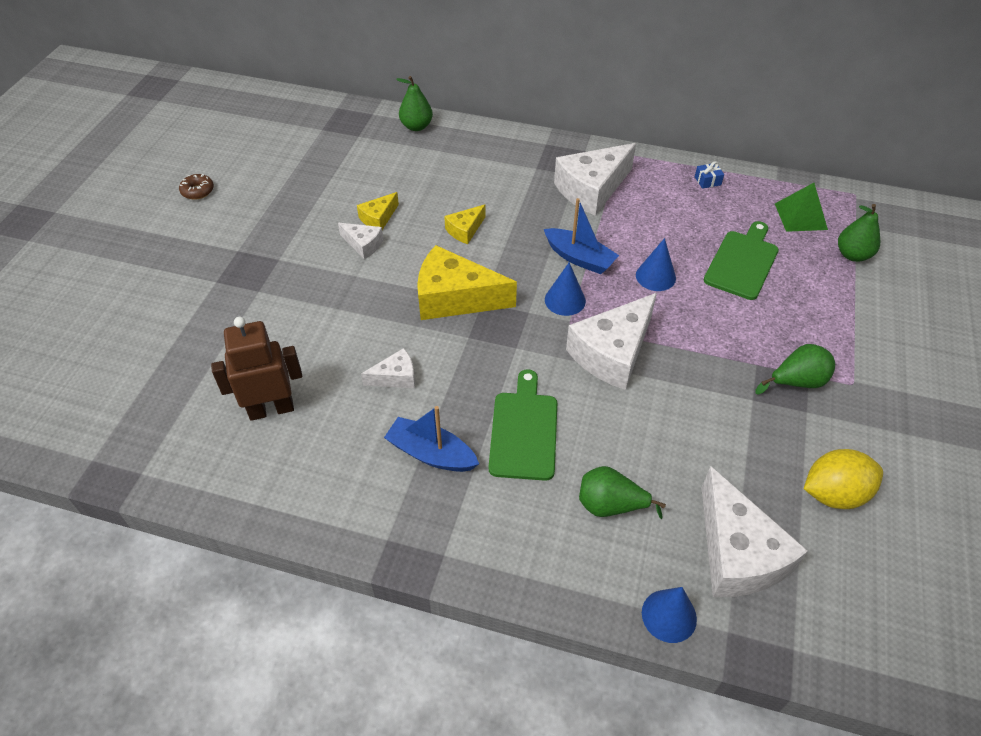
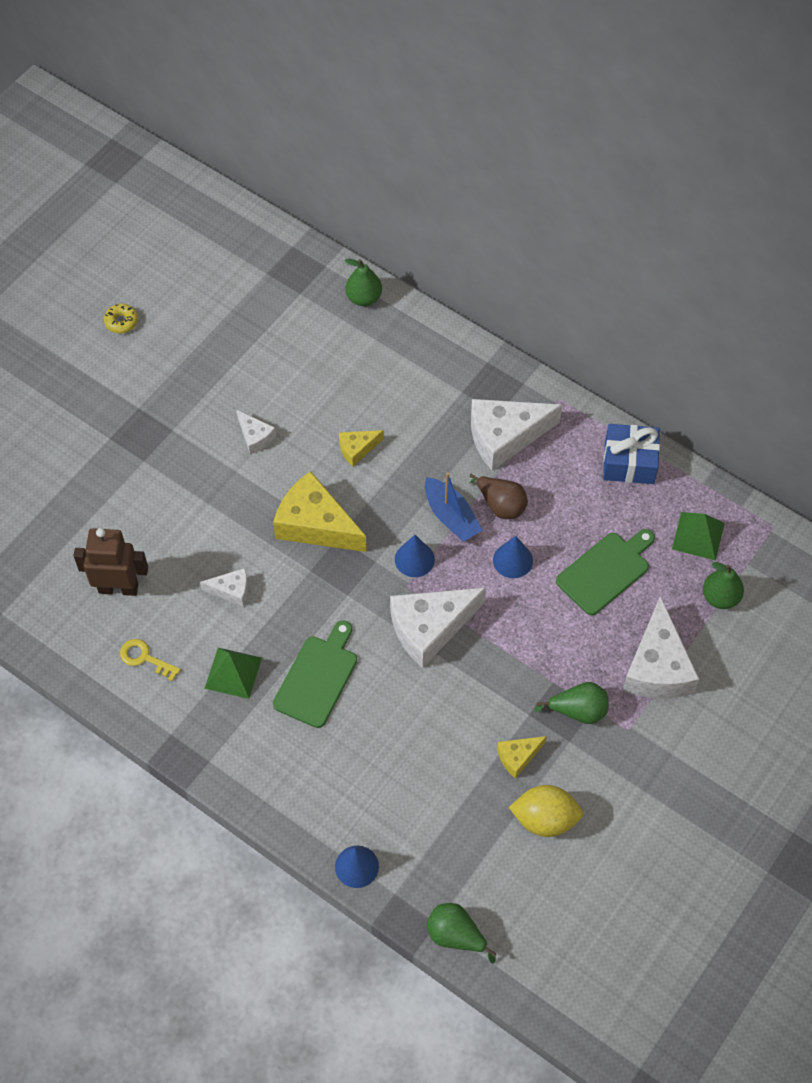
camera: 20 degrees right, 10 degrees up
(197, 191) = (121, 322): brown donut -> yellow donut
(326, 469) = (145, 658): none -> yellow key
(378, 218) = (281, 409): yellow cheese -> yellow cheese (518, 757)
(431, 453) = (233, 672): blue boat -> green pyramid
(610, 505) = (356, 766): green pear -> green pear (456, 936)
(618, 238) = (500, 505): none -> brown pear
(707, 181) = (629, 462): blue gift -> blue gift, size x2.25
(737, 553) = (436, 839): white cheese -> white cheese (657, 667)

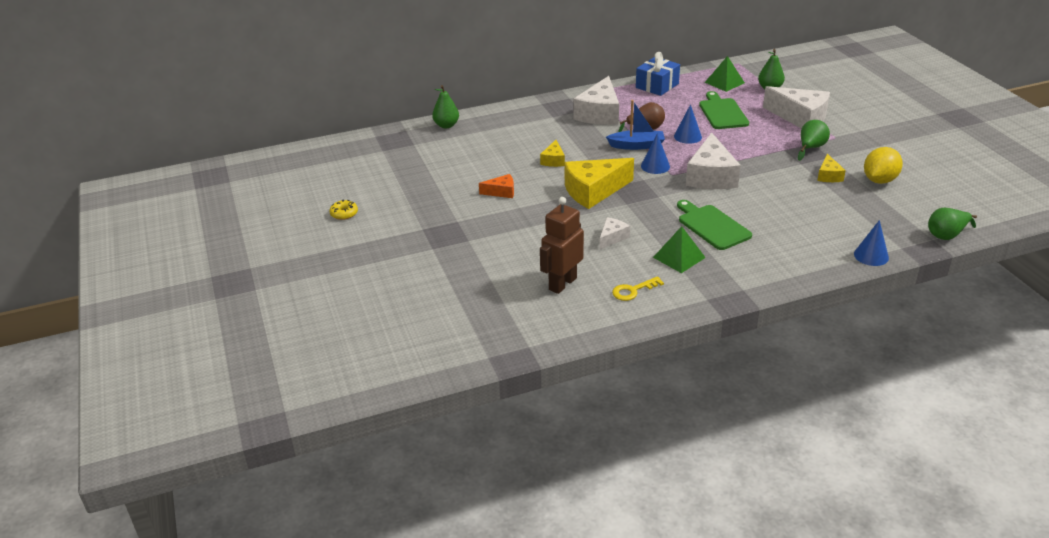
camera: 55 degrees left, 25 degrees down
(255, 437) = (501, 192): white cheese -> orange cheese

